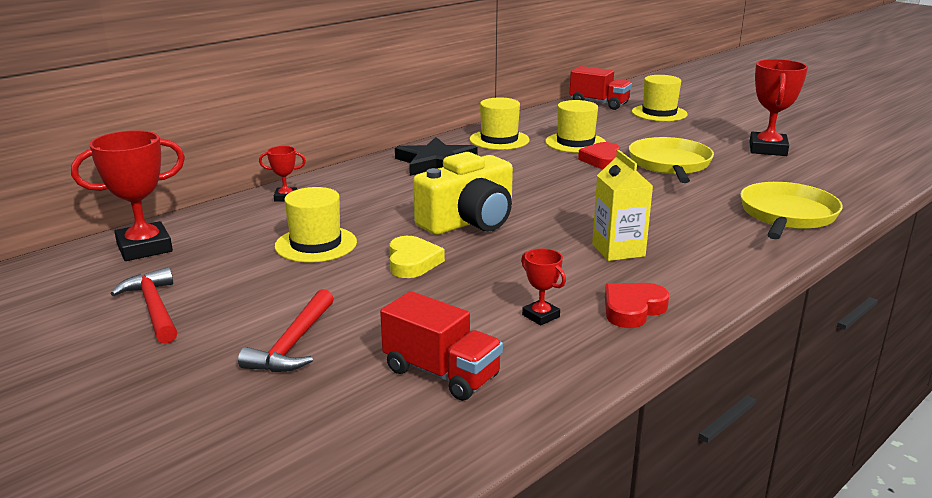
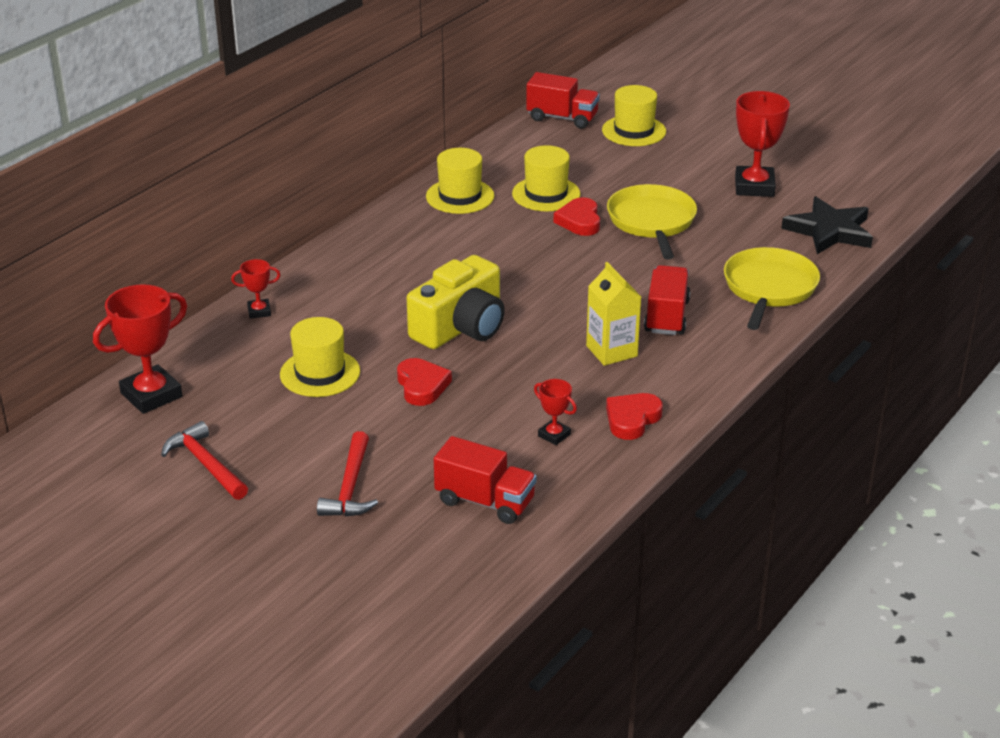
camera: 10 degrees left, 10 degrees up
(412, 262) = (422, 386): yellow heart -> red heart
(436, 162) = (400, 241): black star -> black star (829, 231)
(679, 228) = (666, 316): none -> red truck

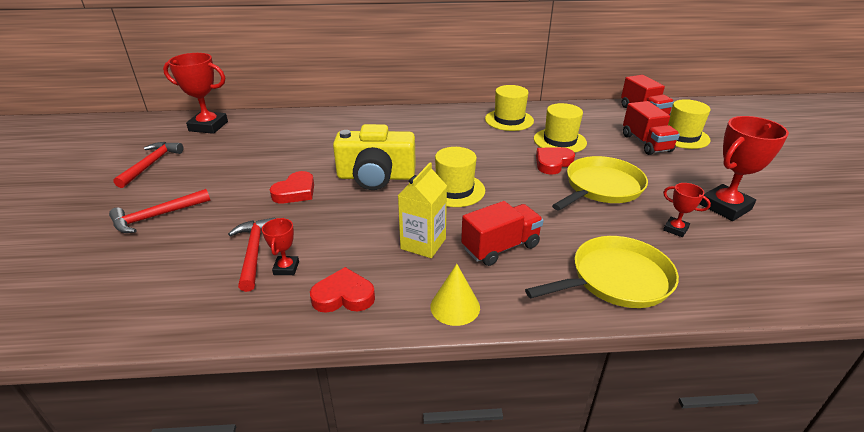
camera: 50 degrees right, 0 degrees up
(259, 311) = (317, 119): red trophy -> red trophy (675, 229)
(320, 373) = (275, 157): yellow hat -> yellow hat (454, 190)
(485, 501) = (173, 276): red truck -> red truck (646, 143)
(504, 445) = (254, 252): none -> red hammer
(710, 373) = (455, 307): none -> yellow cone
(829, 231) = (749, 271): black star -> none

